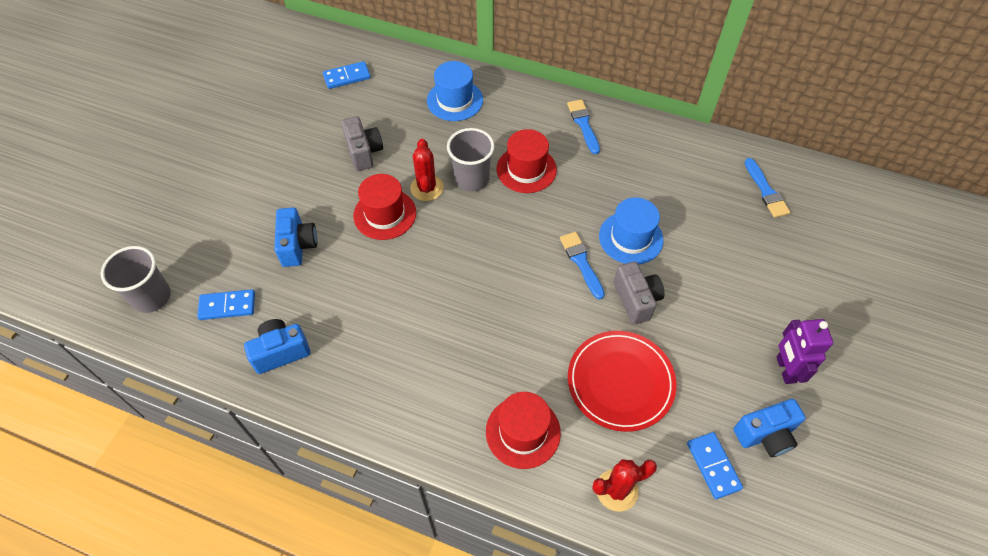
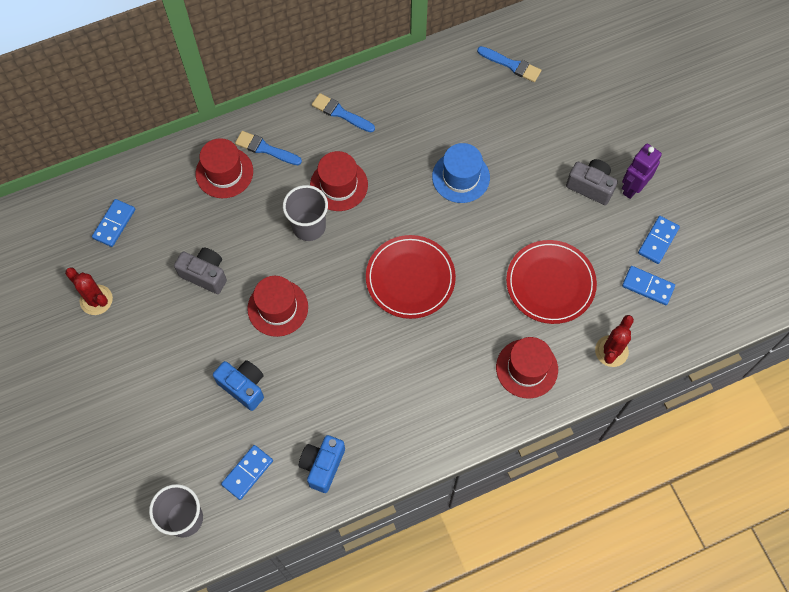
camera: 45 degrees left, 10 degrees up
(427, 188) = (285, 261): red cactus -> red cactus (96, 300)
(455, 100) = (224, 172): blue hat -> red hat
(505, 277) = (410, 278): none -> red plate
(581, 262) = (447, 223): blue brush -> blue brush (265, 149)
(636, 300) = (507, 219): grey camera -> grey camera (590, 186)
(765, 435) = (658, 240): blue camera -> blue domino
(785, 369) = (633, 187): purple robot -> purple robot turned 90 degrees clockwise

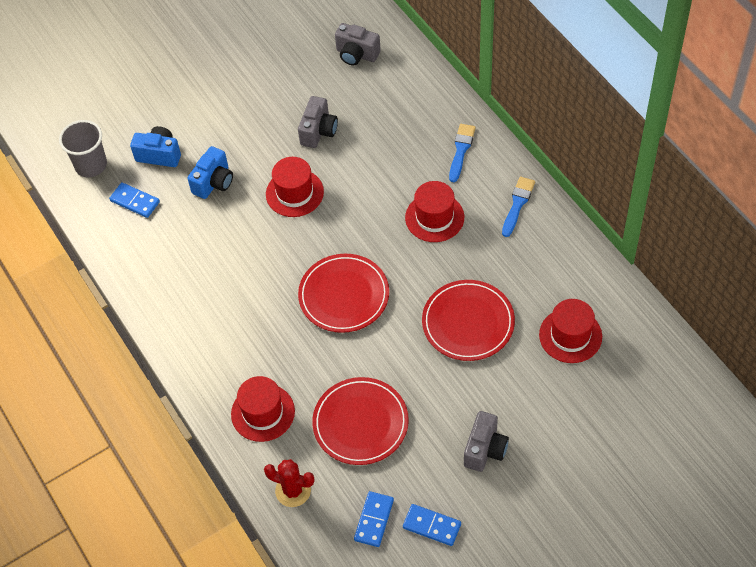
camera: 85 degrees right, 10 degrees down
(96, 300) = (280, 59): red cactus -> none
(114, 224) = (356, 54): blue domino -> grey camera
(224, 172) = (427, 123): red hat -> red hat (570, 335)
(309, 226) = (384, 201): grey cup -> none
(322, 465) = (146, 256): blue camera -> blue camera (159, 155)
(461, 177) = (468, 322): blue hat -> red plate
(511, 65) = (621, 351): blue brush -> none
(633, 187) = (493, 493): purple robot -> none

